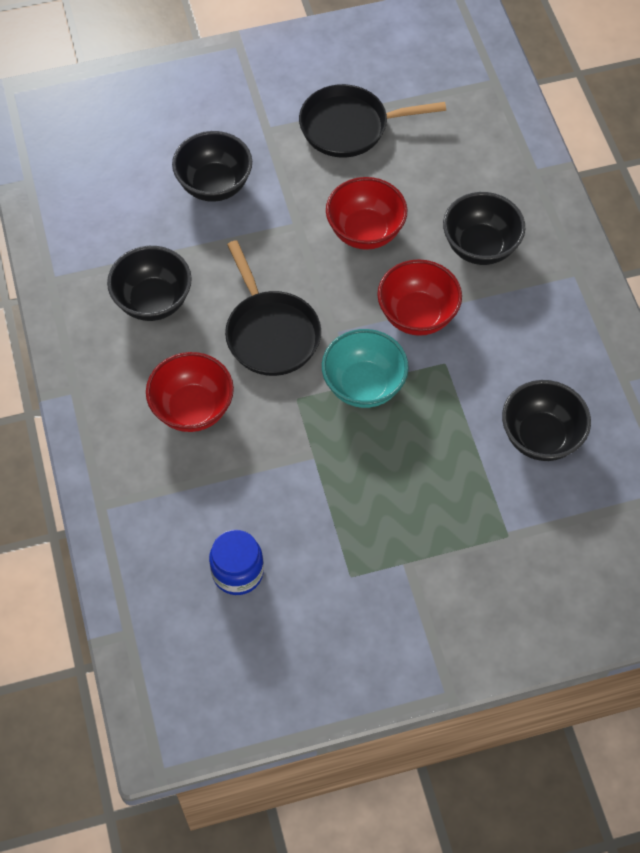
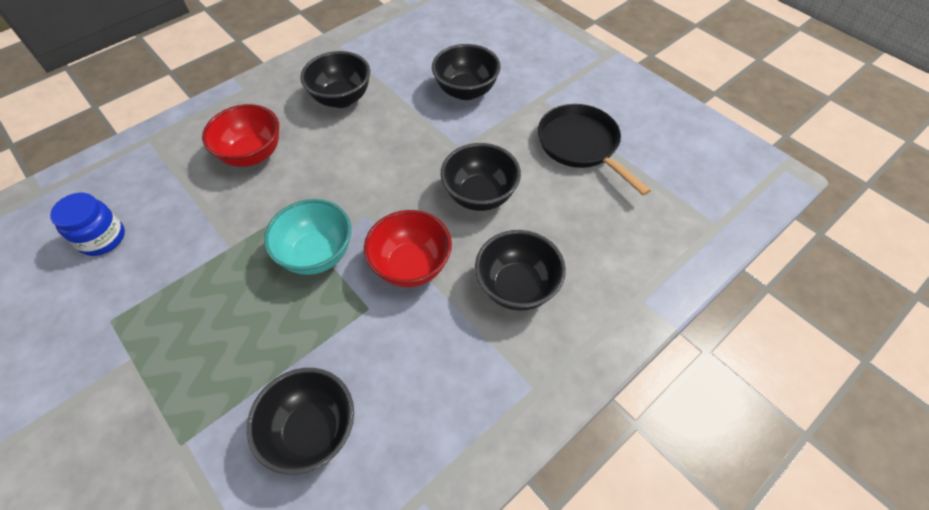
camera: 65 degrees right, 5 degrees down
(270, 333) = (344, 173): black pan -> none
(365, 232) = (480, 195): red bowl -> black bowl

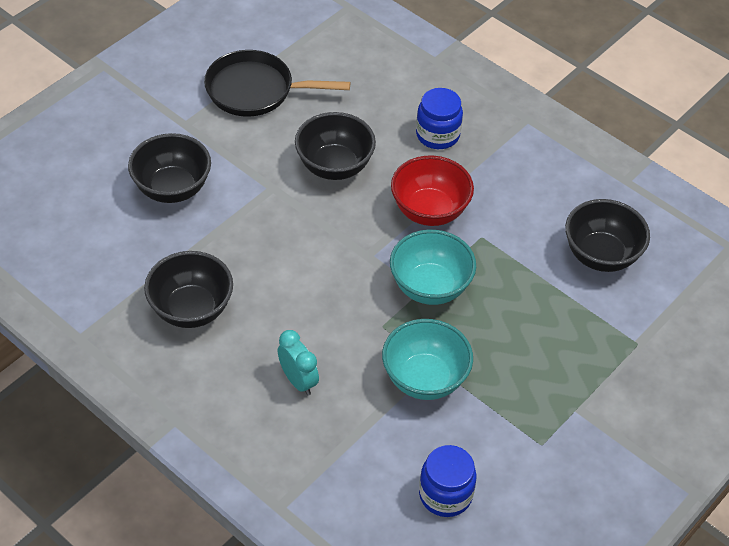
camera: 100 degrees left, 5 degrees down
(219, 238) = (425, 379): none -> turquoise bowl
(252, 155) = (298, 381): red bowl -> turquoise clock
(517, 287) = (437, 135): black bowl -> blue jar
(581, 146) = (256, 90): black pan -> black pan turned 45 degrees clockwise

